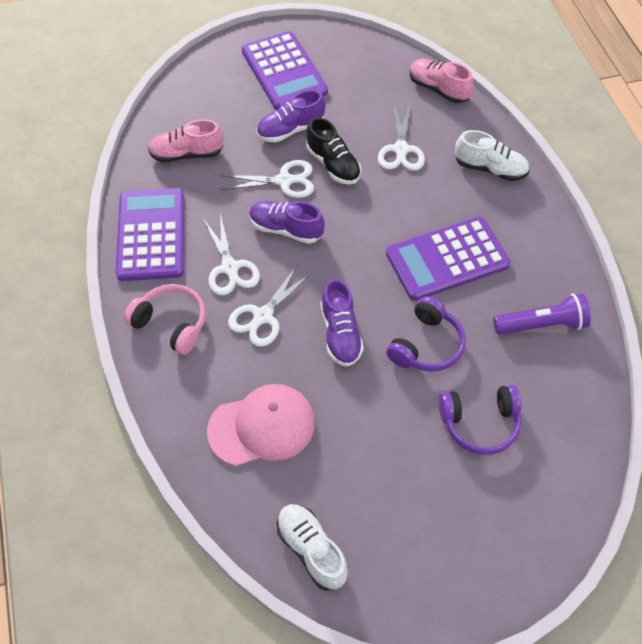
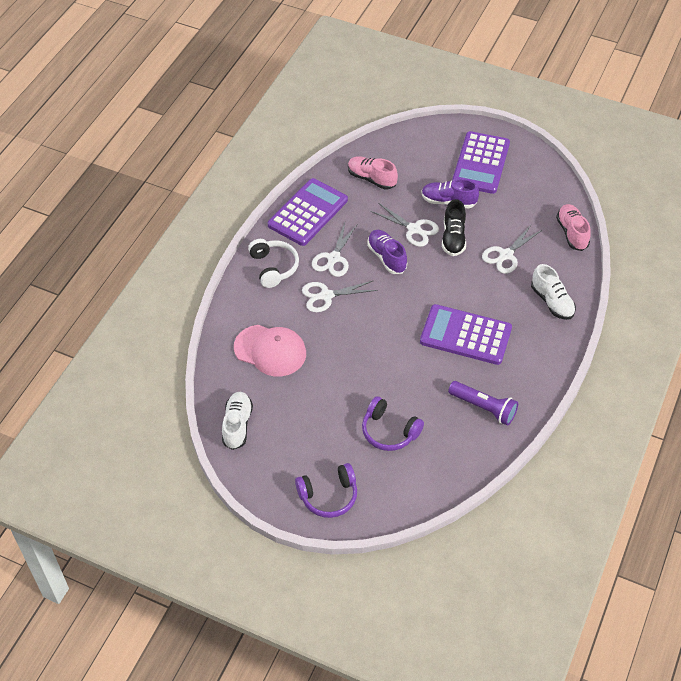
camera: 40 degrees right, 5 degrees down
(171, 323) = (273, 267): pink headphones -> white headphones
(340, 333) = (360, 333): purple shoe -> none
(426, 345) = (402, 372): purple headphones -> purple headphones (328, 496)

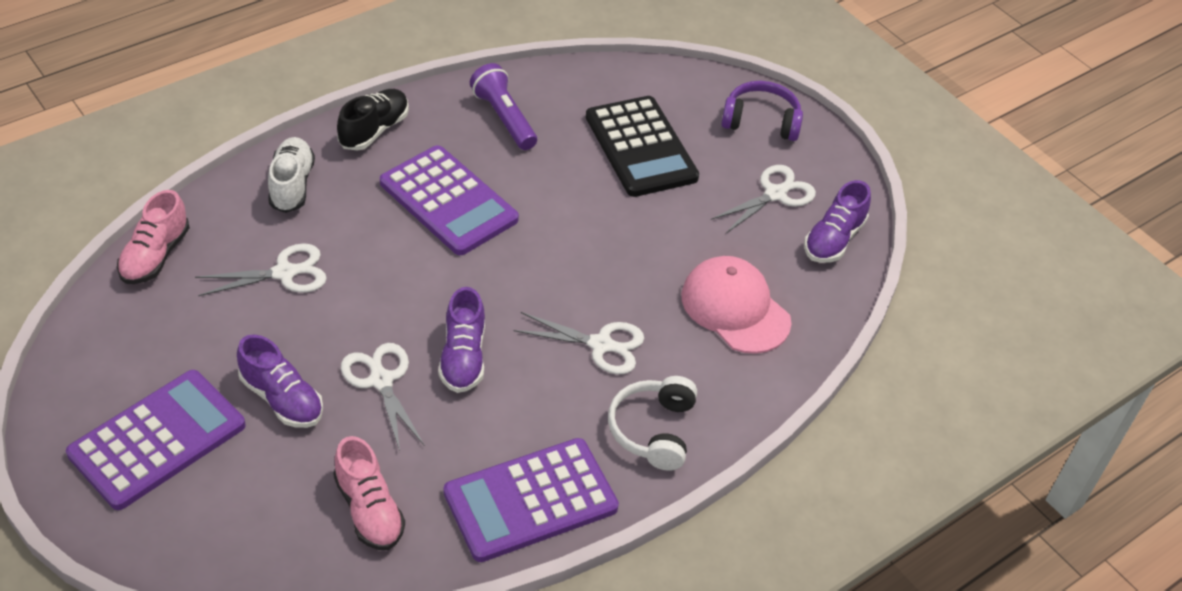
camera: 155 degrees left, 5 degrees down
(237, 425) = (833, 239): white shoe -> purple shoe
(334, 258) = (546, 397): white scissors -> white scissors (775, 194)
(389, 431) = (641, 147): purple headphones -> black calculator
(453, 238) = (334, 336): black shoe -> black shoe (374, 130)

